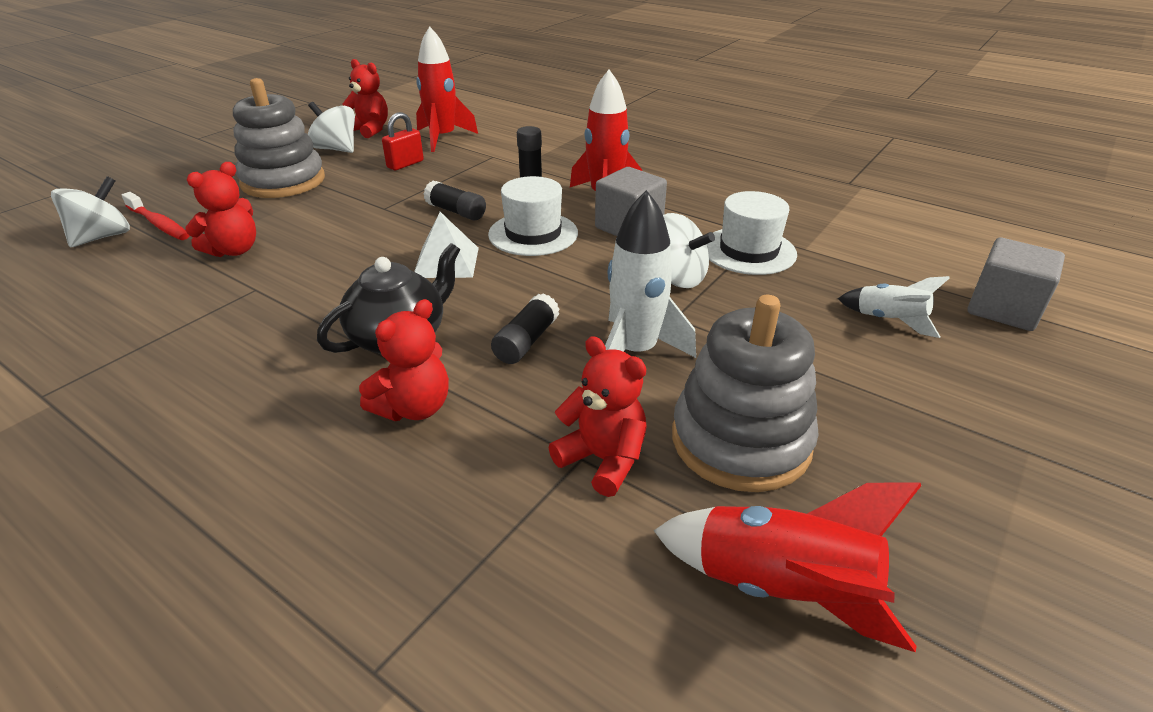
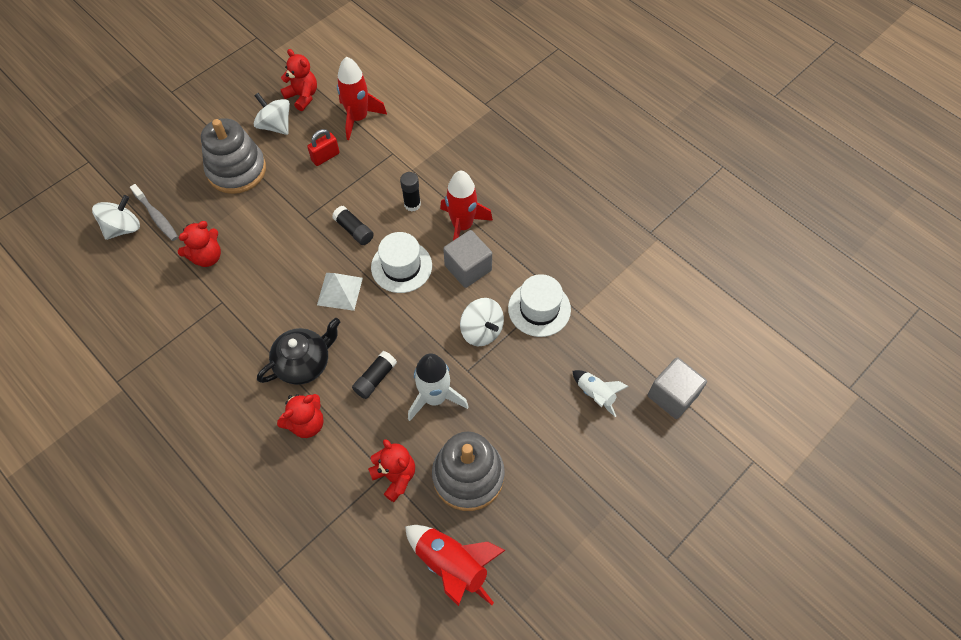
camera: 10 degrees right, 25 degrees up
(159, 224) = (157, 217): red toothbrush -> grey toothbrush

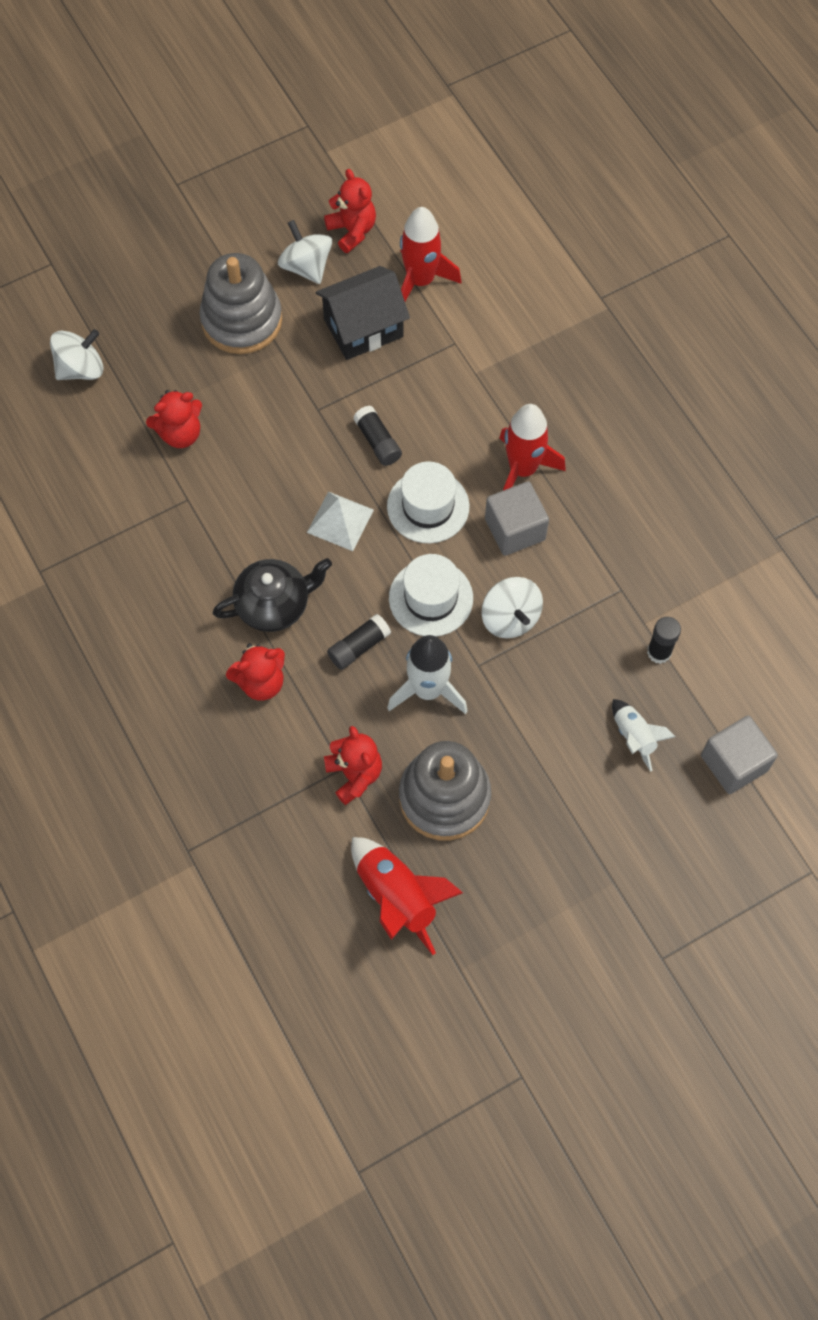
camera: 15 degrees right, 5 degrees up
(157, 217) = (126, 363): grey toothbrush -> none
(325, 157) = (363, 328): red padlock -> black house
(412, 204) = (463, 423): black glue stick -> black glue stick (659, 652)
(539, 309) = (593, 607): white hat -> white hat (431, 598)

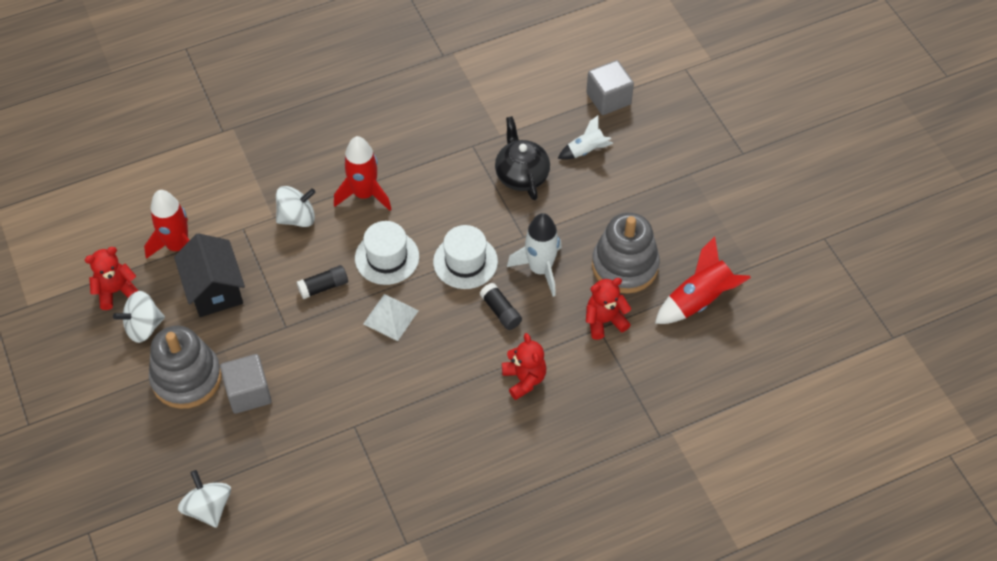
camera: 85 degrees left, 10 degrees down
(180, 433) = (290, 429): red teddy bear -> none
(274, 604) = (458, 366): black teapot -> black teapot (521, 175)
(510, 618) = (487, 213): white spinning top -> white spinning top (297, 217)
(515, 529) = (415, 204): grey cube -> grey cube (248, 393)
(659, 652) = (523, 129): black glue stick -> none

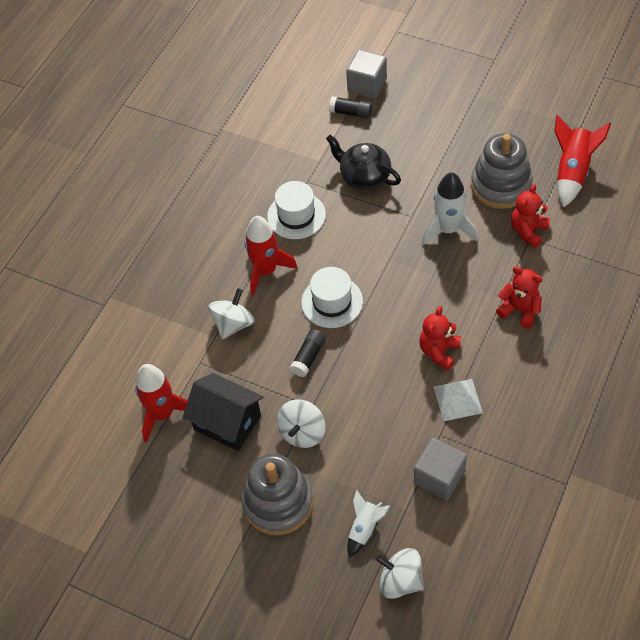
camera: 35 degrees left, 0 degrees up
(116, 291) = (149, 484): red teddy bear -> red teddy bear (439, 351)
(143, 327) = (201, 493): white spinning top -> white spinning top (302, 432)
(248, 393) = (337, 475): grey cube -> grey cube (439, 477)
(390, 317) = (381, 340): white pyramid -> white pyramid (457, 399)
(465, 262) = (391, 263): white hat -> white hat (296, 215)
(501, 311) = (453, 277): black glue stick -> black glue stick (351, 113)
(586, 150) = (390, 129): white rocket -> white rocket (365, 528)

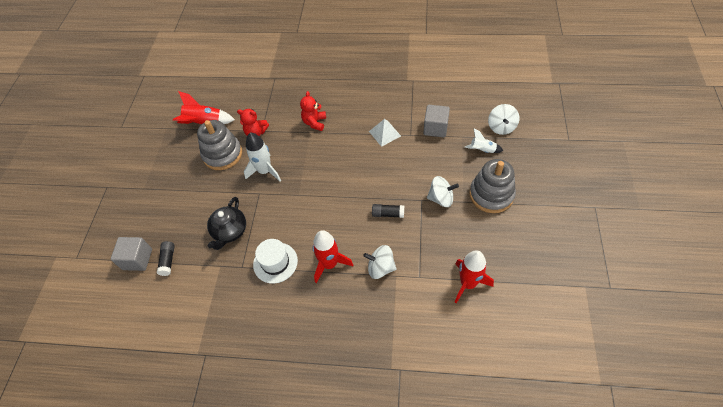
camera: 110 degrees left, 0 degrees up
(227, 422) = (455, 241): black house -> none
(332, 302) = (341, 215): white hat -> none
(439, 351) = (357, 150): red teddy bear -> none

